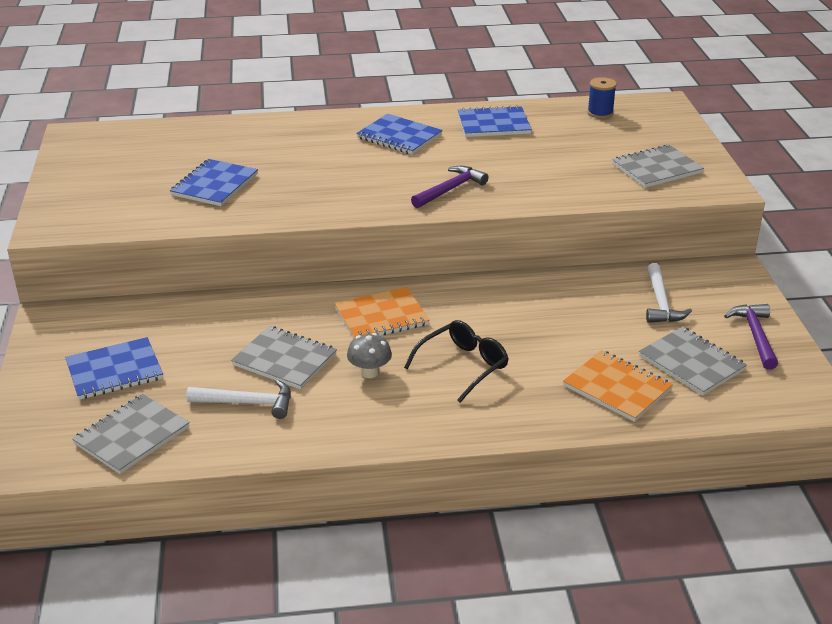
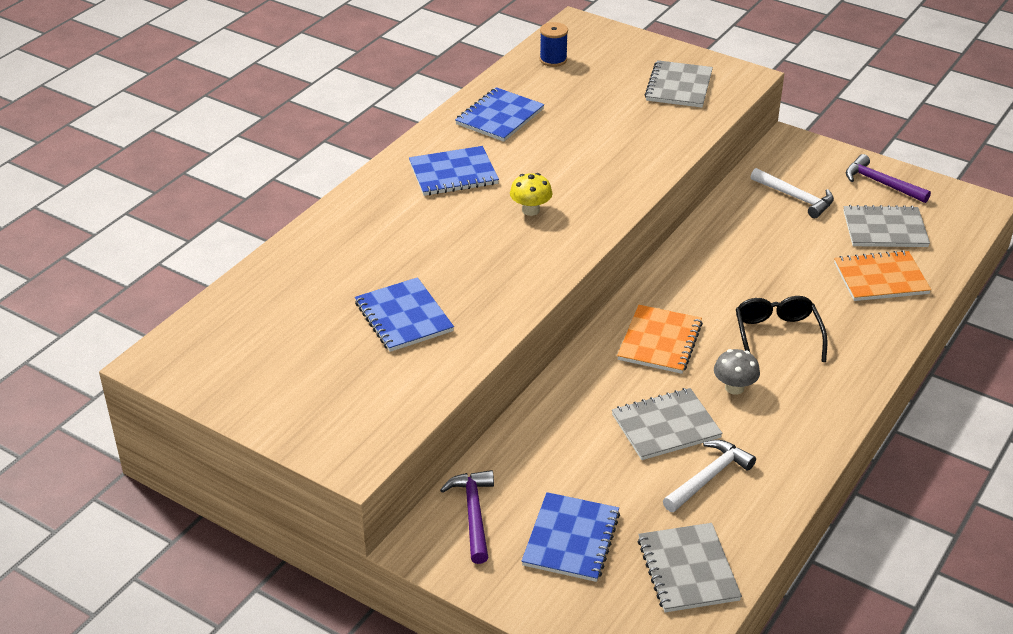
camera: 50 degrees left, 5 degrees up
(399, 178) = (530, 210): none -> yellow mushroom
(450, 189) = (585, 195): purple hammer -> purple hammer (473, 514)

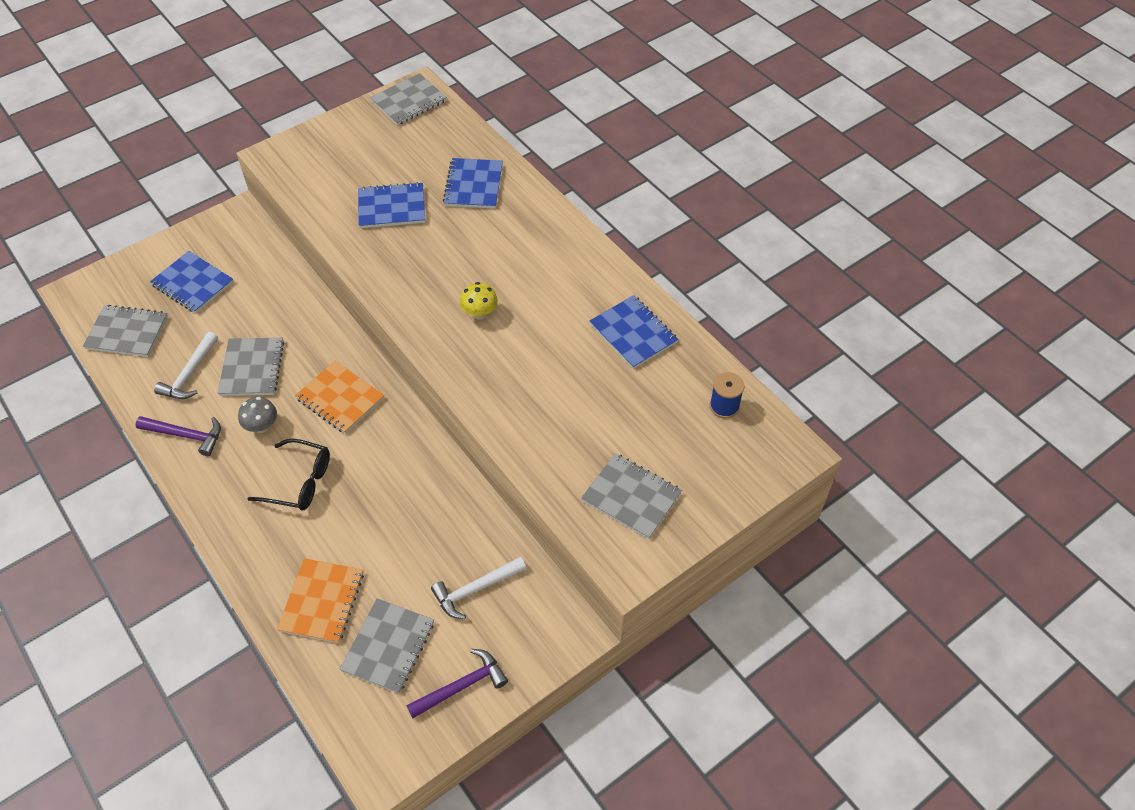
camera: 110 degrees right, 15 degrees up
(188, 363) = (408, 101): none -> grey notebook
(453, 173) = (557, 278): blue notebook -> blue notebook (473, 185)
(473, 514) = (245, 243): purple hammer -> purple hammer (185, 435)
(708, 477) = (190, 374): white hammer -> white hammer turned 45 degrees clockwise

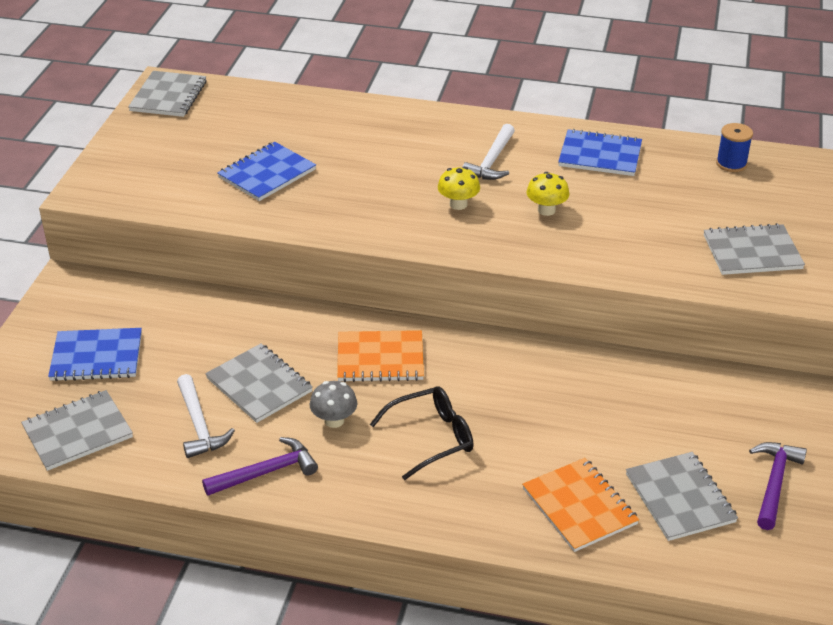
camera: 40 degrees left, 15 degrees down
(473, 185) = (321, 125): blue notebook -> none
(476, 589) = (690, 414): white hammer -> white hammer (492, 161)
(532, 358) = (546, 210): none -> yellow mushroom

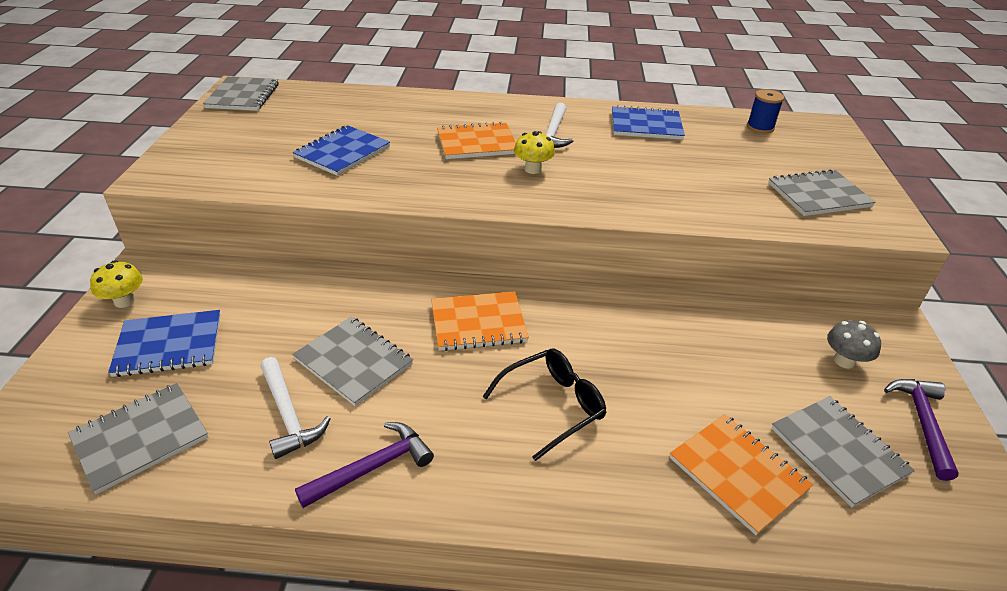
camera: 10 degrees left, 0 degrees up
(334, 420) = (442, 395): grey mushroom -> grey mushroom (844, 361)
(407, 169) = (477, 143): none -> orange notebook
(546, 210) = (616, 170): yellow mushroom -> yellow mushroom (124, 301)

